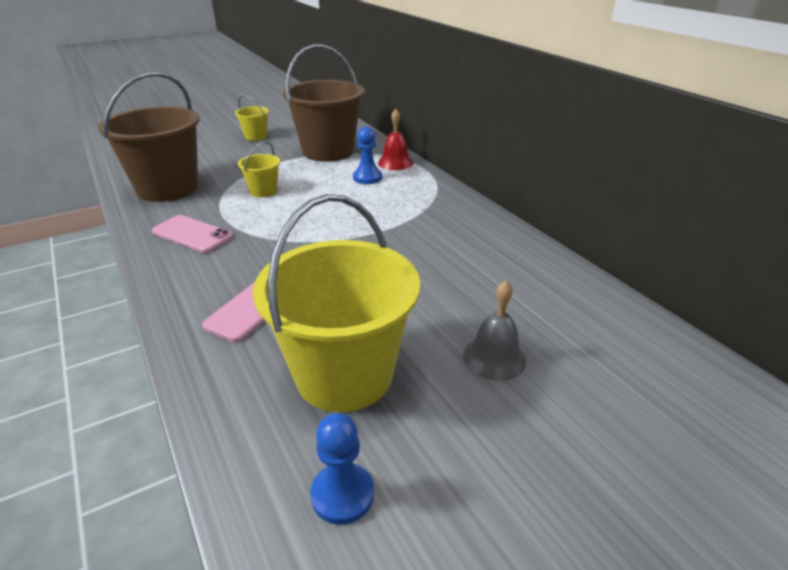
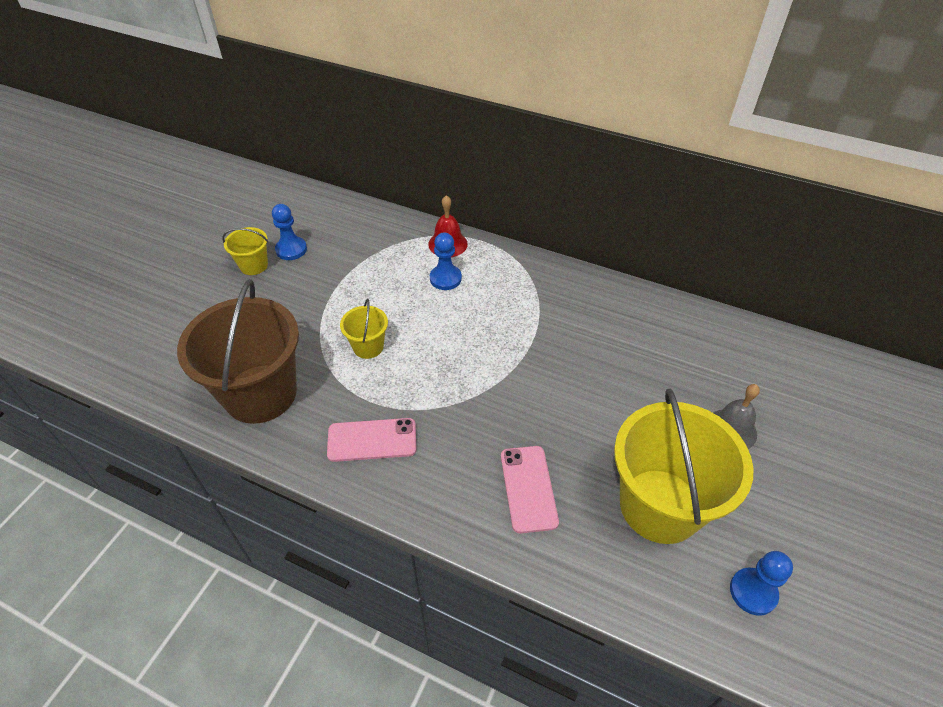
camera: 35 degrees left, 15 degrees up
(288, 136) = (291, 249): none -> blue pawn
(328, 151) = (363, 255): brown bucket -> none

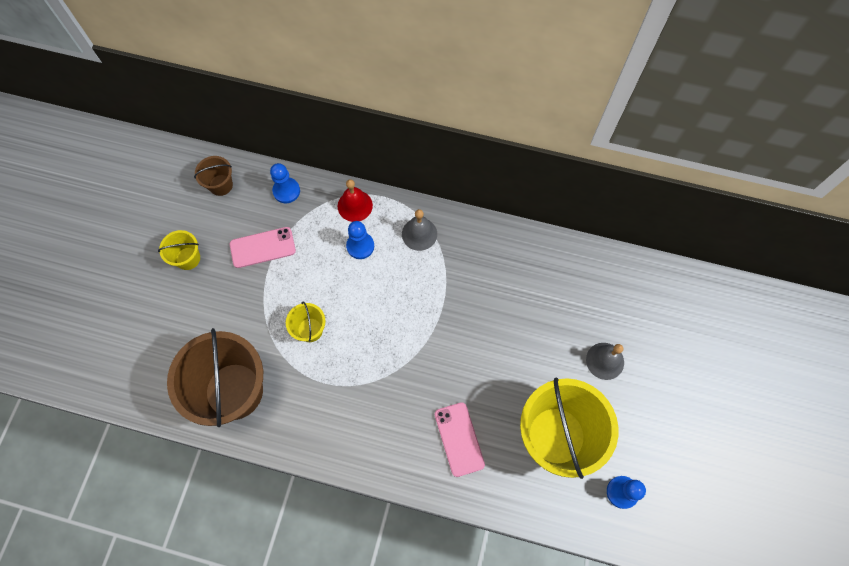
camera: 10 degrees left, 20 degrees up
(291, 249) = (216, 234): blue pawn -> blue pawn (286, 191)
(310, 211) = (221, 185): none -> brown bucket
(372, 440) = (334, 418): pink phone -> pink phone (262, 247)
(514, 276) = (419, 234): none -> grey bell

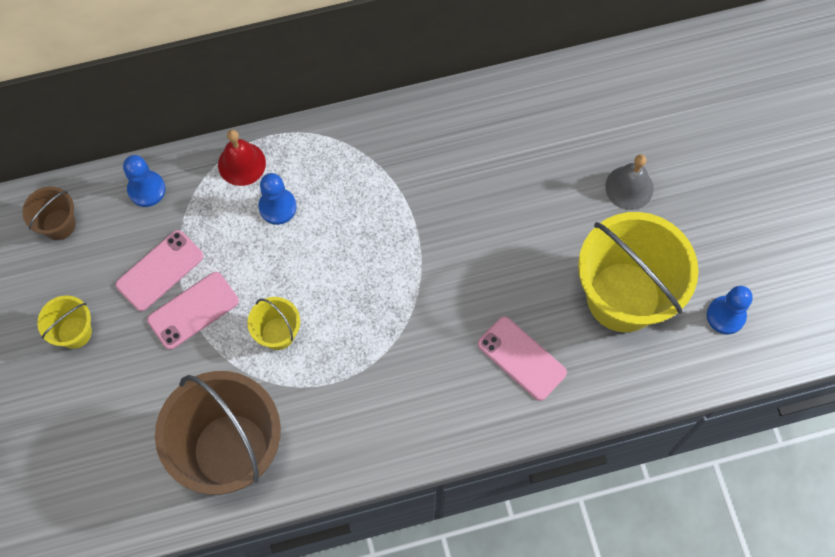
camera: 30 degrees left, 0 degrees up
(267, 285) = (193, 310): none -> pink phone
(419, 234) = (339, 157): grey bell -> none

